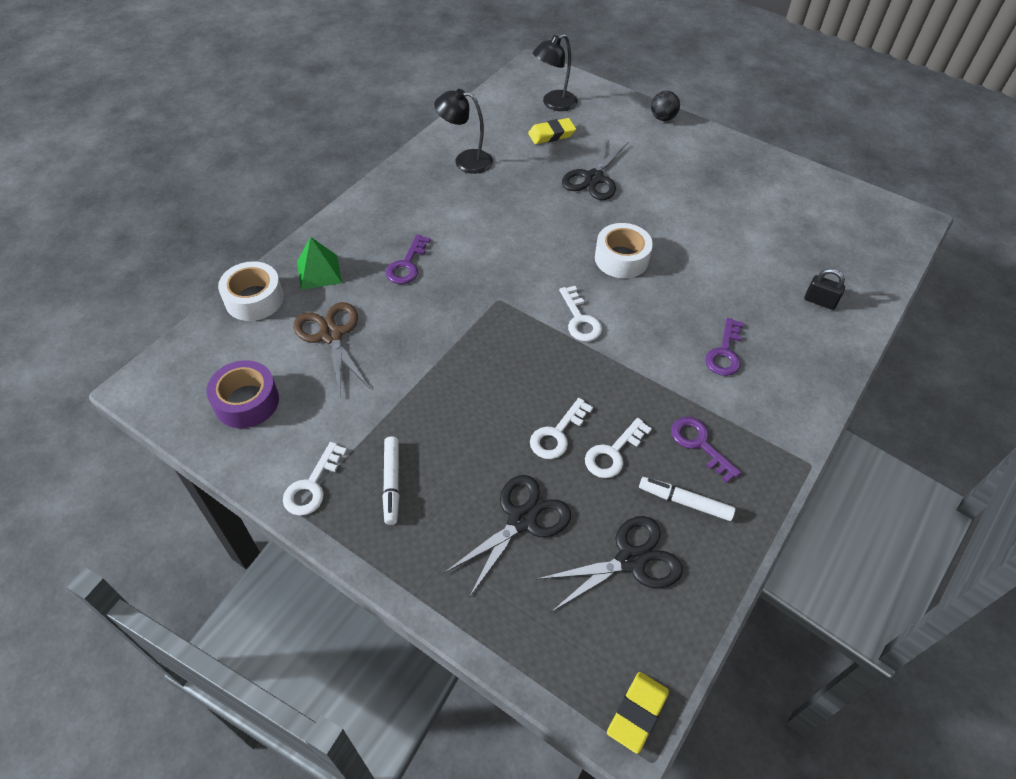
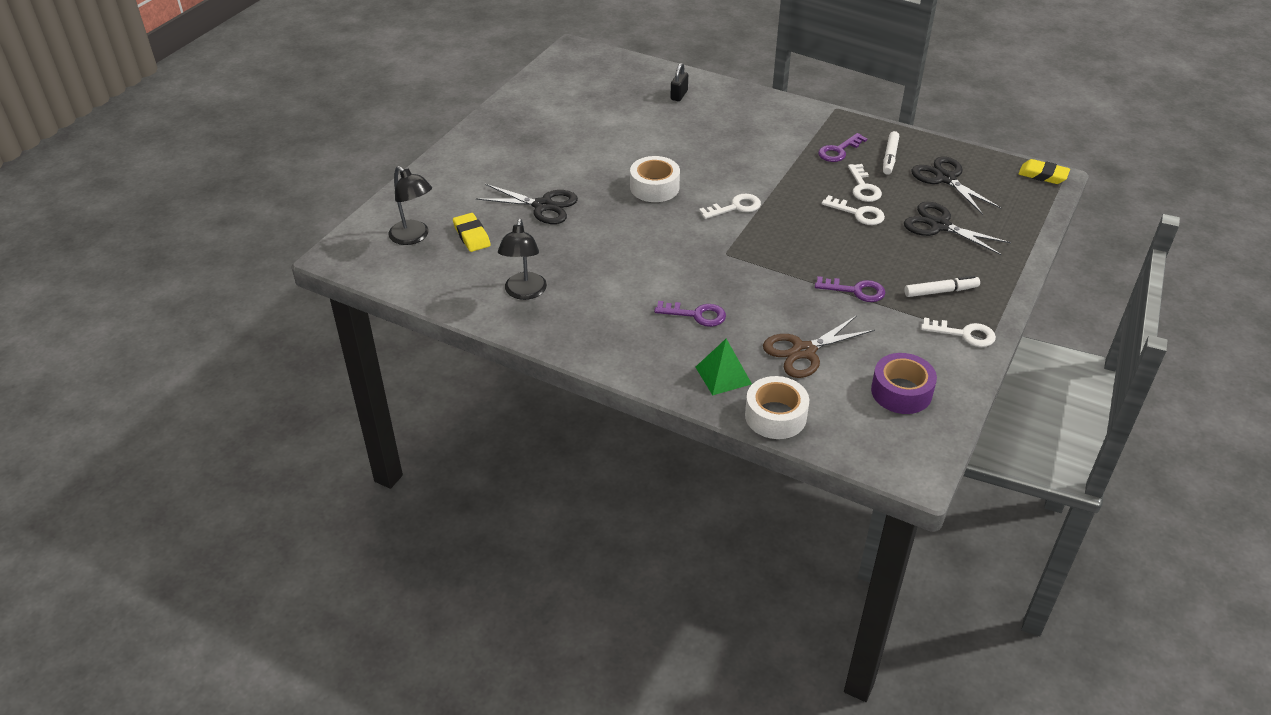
camera: 95 degrees left, 10 degrees down
(613, 453) = (863, 187): white key -> white key turned 45 degrees clockwise
(662, 118) = (438, 166): black ball -> none
(725, 353) = (747, 138): purple key -> purple key (855, 291)

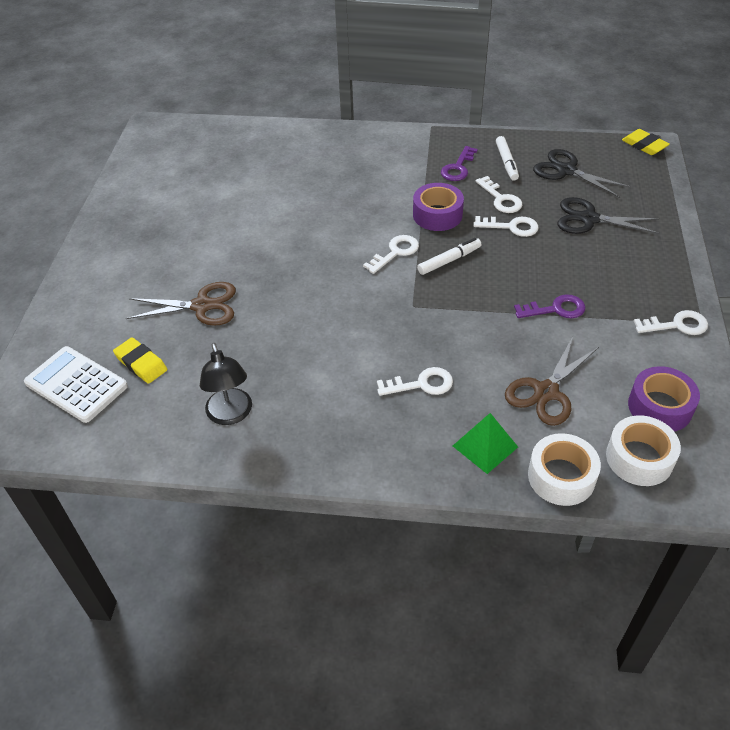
camera: 20 degrees left, 5 degrees up
(414, 237) = (76, 384): black lamp -> white calculator
(543, 206) = (202, 306): black scissors -> brown scissors
(654, 187) = (306, 253): white tape -> white tape (639, 458)
(679, 95) = (279, 149): black padlock -> none
(696, 315) = (421, 384): purple key -> white key
(793, 186) = (437, 215): none -> purple tape
(940, 291) = (630, 286): white marker -> white marker (449, 260)
(1043, 175) = (644, 145): yellow eraser -> yellow eraser turned 45 degrees clockwise

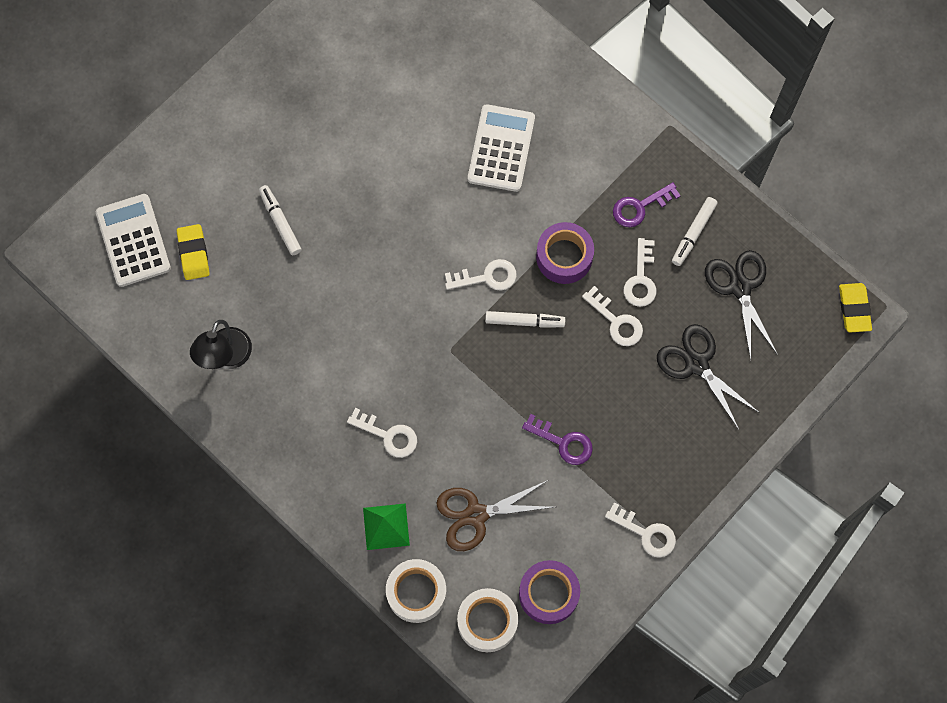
camera: 35 degrees right, 25 degrees up
(202, 306) = (280, 222): brown scissors -> white marker
(333, 186) = (501, 148): none -> white calculator

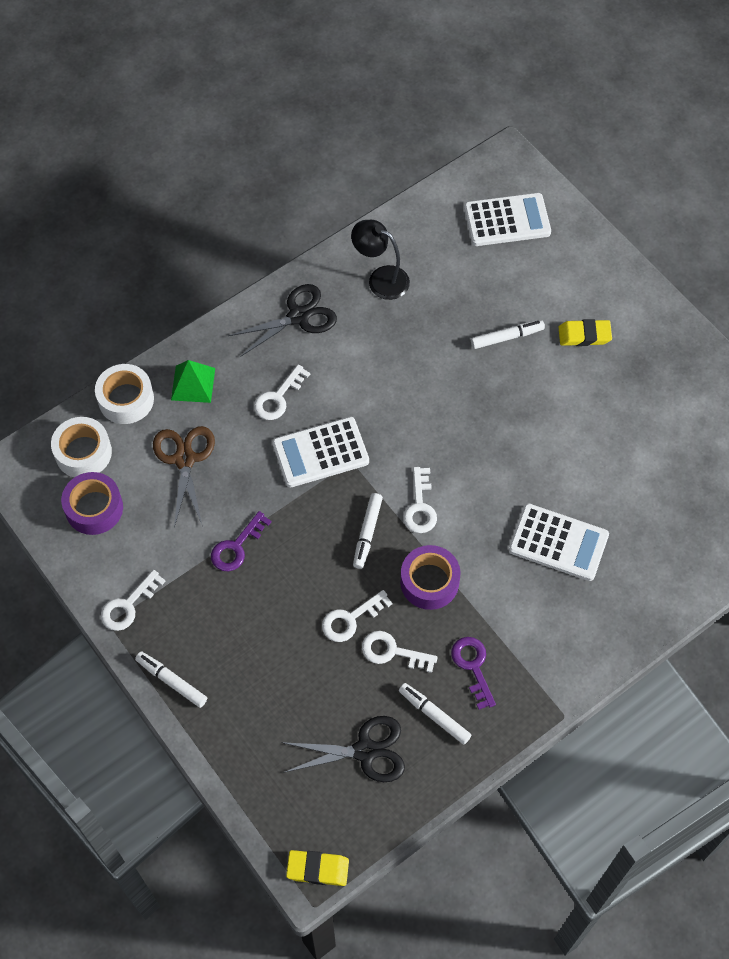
camera: 100 degrees right, 10 degrees down
(194, 253) = (486, 265): yellow eraser -> yellow eraser (584, 335)
(444, 381) = (320, 452): none -> white calculator
(697, 364) = (289, 689): black scissors -> black scissors (298, 316)
(713, 473) = (171, 681): none -> white marker

